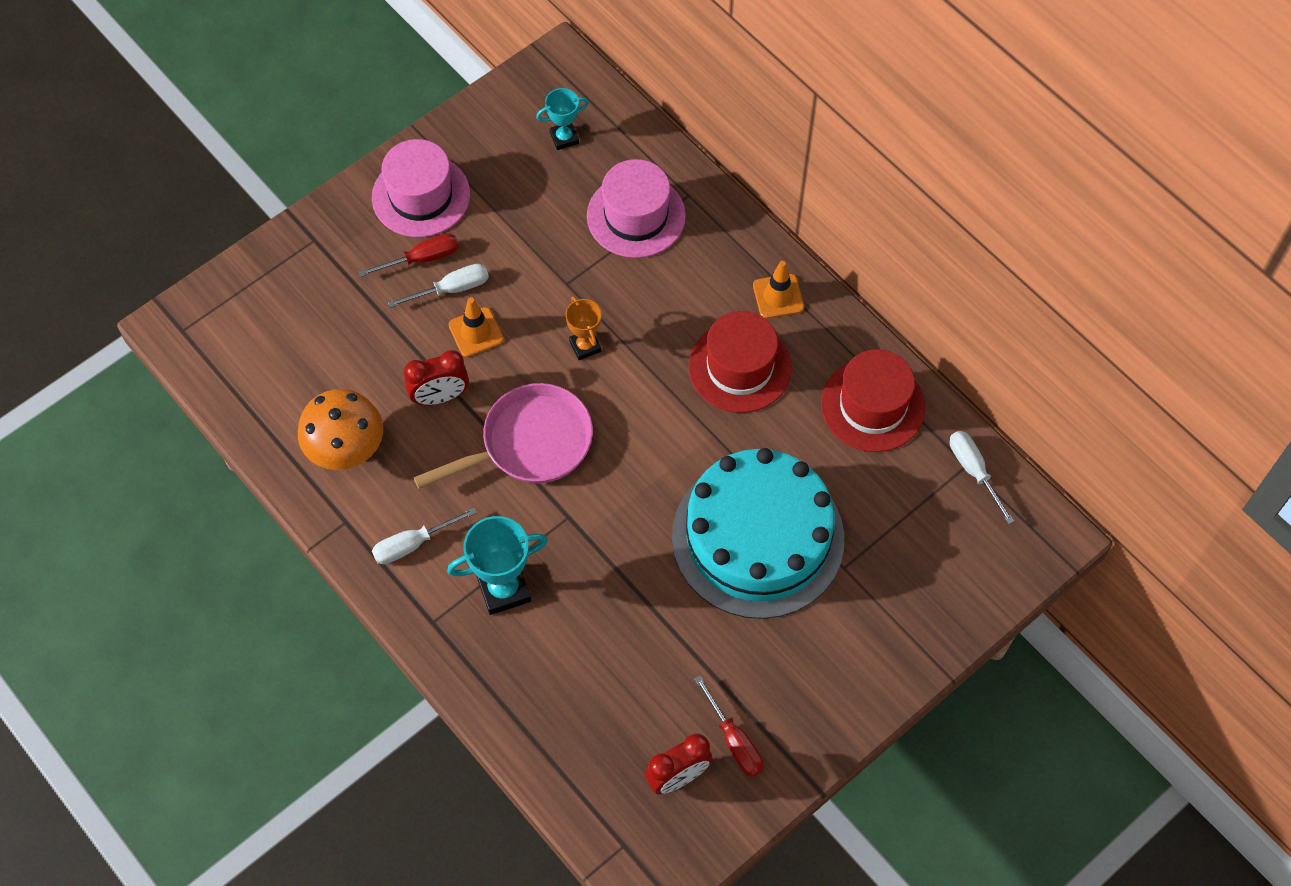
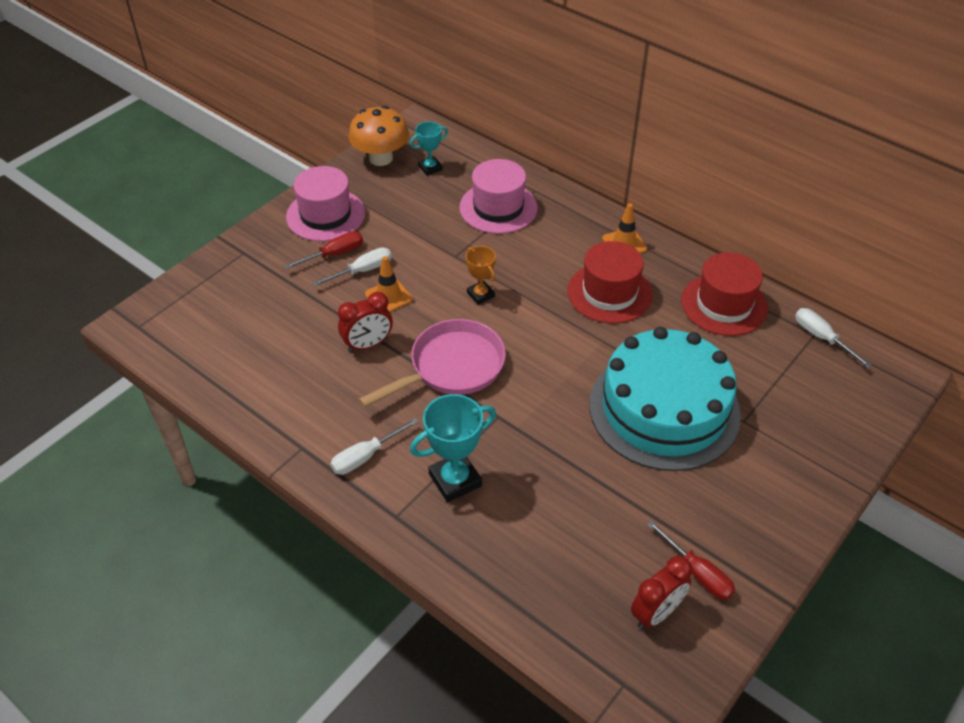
camera: 10 degrees left, 15 degrees down
(346, 448) = (293, 392): orange mushroom -> orange mushroom (381, 158)

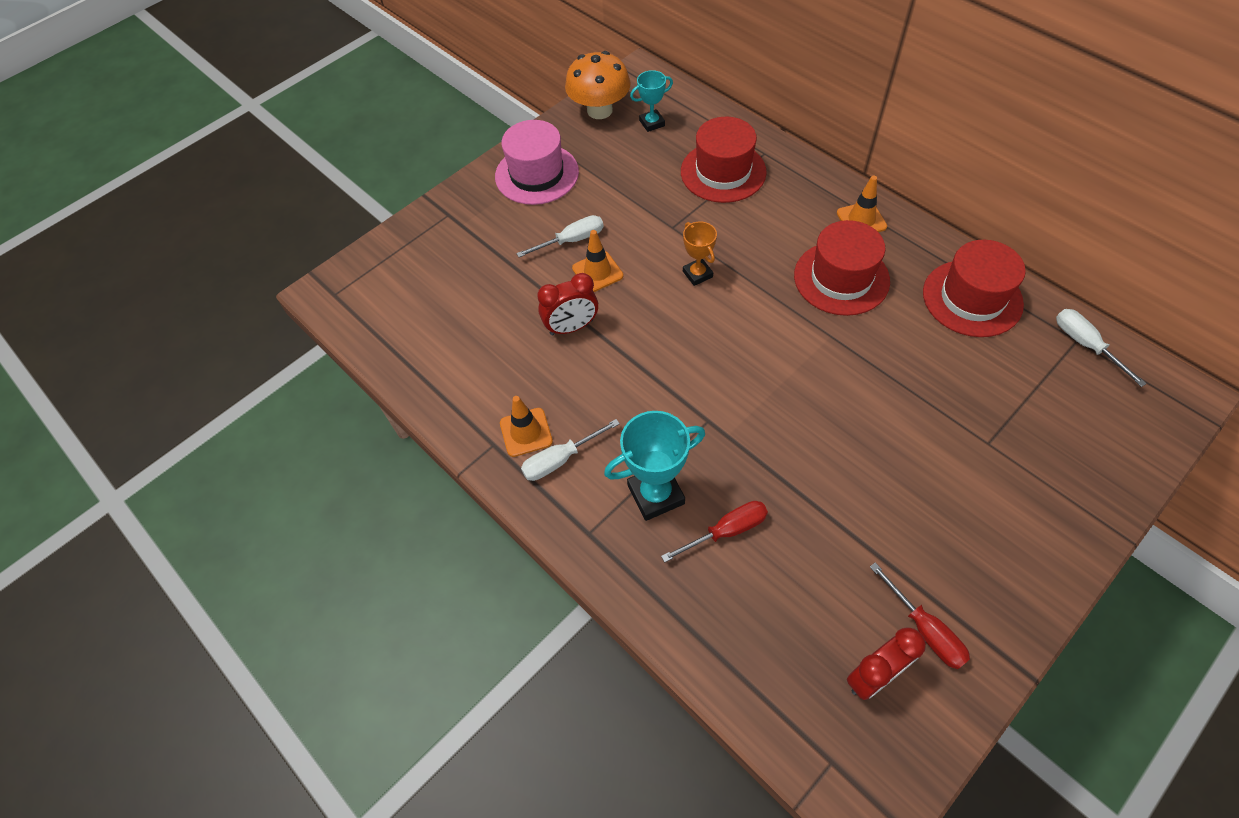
camera: 10 degrees right, 10 degrees up
(332, 435) = (526, 432): none -> orange traffic cone
(334, 254) = (543, 220): red screwdriver -> red screwdriver (726, 531)
(452, 367) = (660, 359): pink pan -> none
(498, 207) = (723, 172): pink hat -> red hat
(664, 409) = (896, 423): turquoise cake -> none

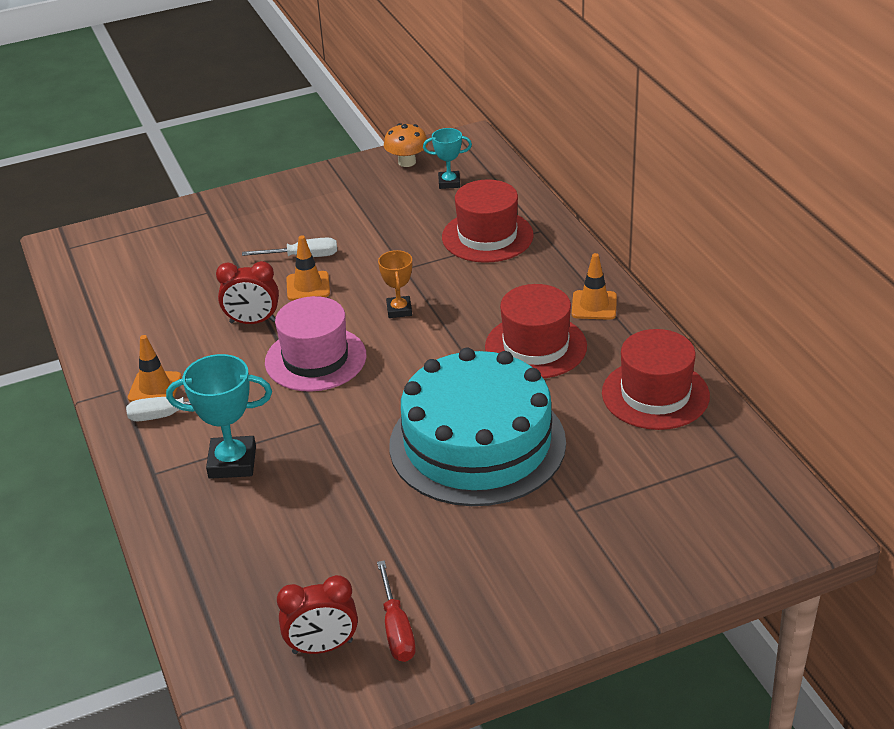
camera: 20 degrees right, 20 degrees down
(537, 174) = (310, 199): pink hat -> pink hat (315, 359)
(599, 110) = (407, 162): orange mushroom -> orange mushroom, size x0.66
(726, 531) = (274, 506): red screwdriver -> none
(860, 399) = (477, 443): none -> turquoise cake
(1085, 345) = (742, 461): white screwdriver -> none

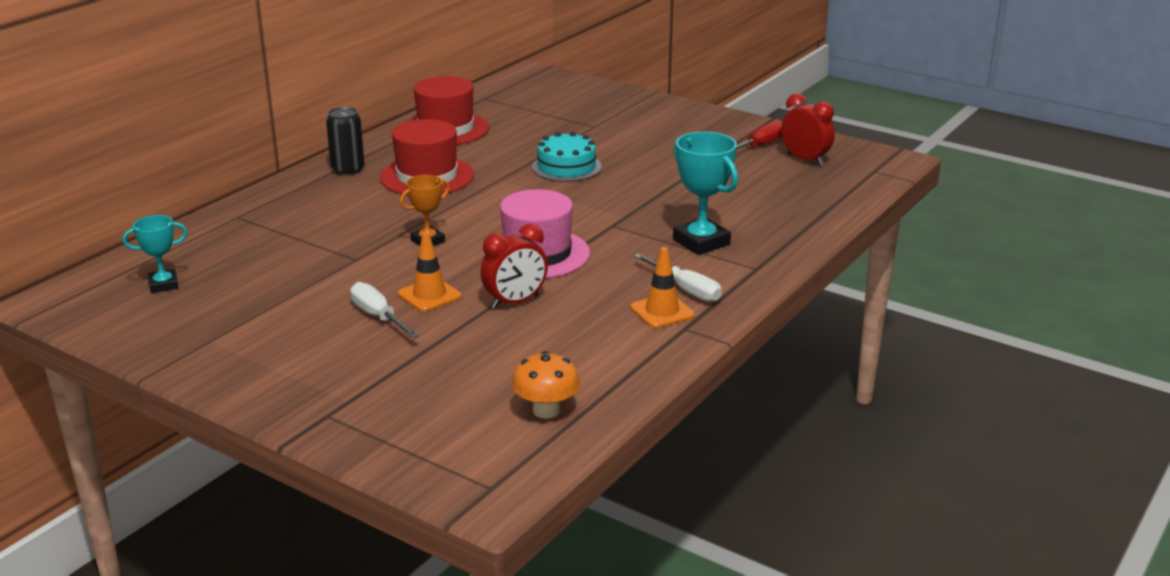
camera: 125 degrees left, 10 degrees down
(253, 322) = (515, 302): red clock -> red clock turned 90 degrees clockwise
(407, 162) = (124, 323): orange mushroom -> orange mushroom (546, 410)
(449, 183) = (163, 285): turquoise trophy -> turquoise trophy turned 75 degrees counterclockwise
(477, 443) = (566, 167): turquoise cake -> turquoise cake, size x0.47
(487, 236) = (266, 237): red hat -> none
(594, 305) = (348, 169): orange traffic cone -> black can

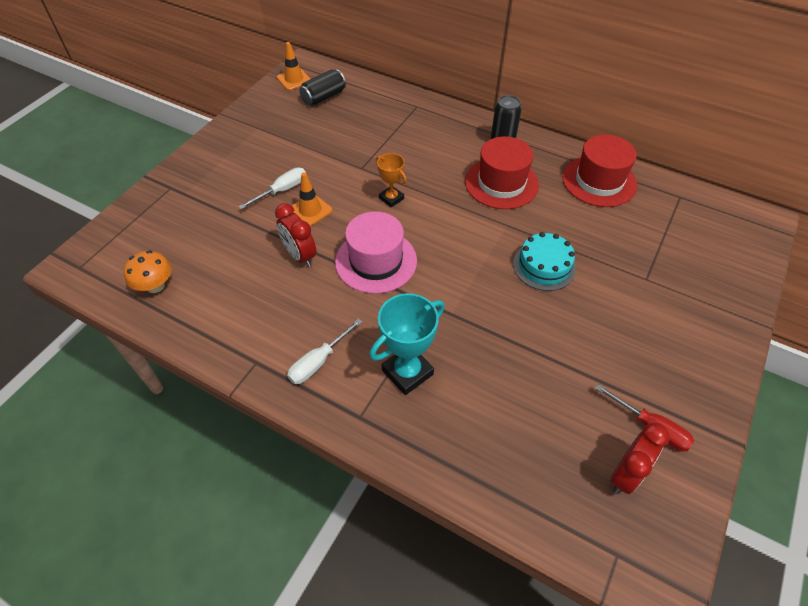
camera: 85 degrees right, 25 degrees up
(163, 285) = (324, 97): turquoise trophy -> black can
(662, 312) = (282, 346): orange traffic cone -> orange traffic cone (294, 80)

